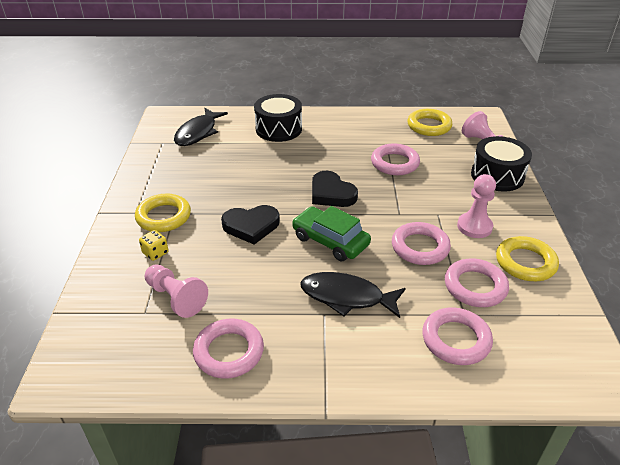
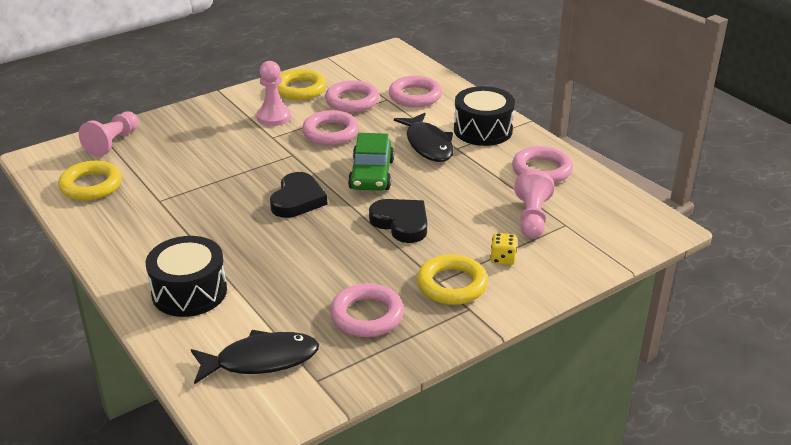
camera: 125 degrees left, 5 degrees down
(394, 163) = (201, 182): pink ring -> pink ring (367, 315)
(497, 176) = (174, 124): black drum -> black drum (483, 130)

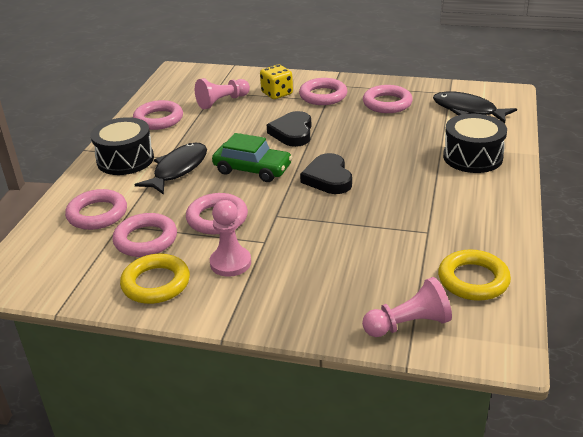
camera: 130 degrees left, 0 degrees up
(297, 200) = (328, 178): black heart -> black heart turned 75 degrees counterclockwise
(371, 174) = (252, 169): green car -> green car turned 60 degrees clockwise
(452, 284) = (323, 96): yellow ring -> pink ring
(502, 258) = (277, 93): yellow dice -> yellow dice, size x1.51

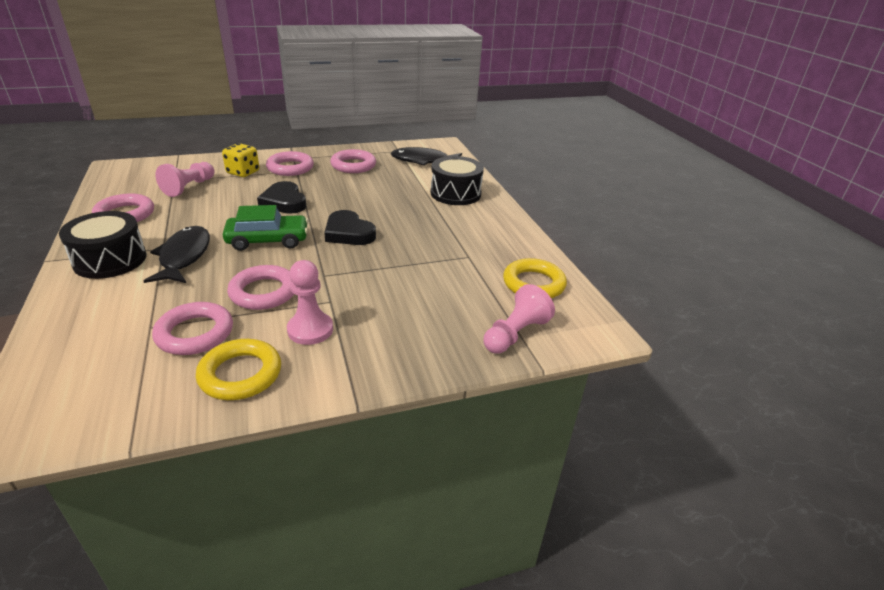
camera: 35 degrees left, 0 degrees up
(97, 214) = (112, 323): pink ring -> none

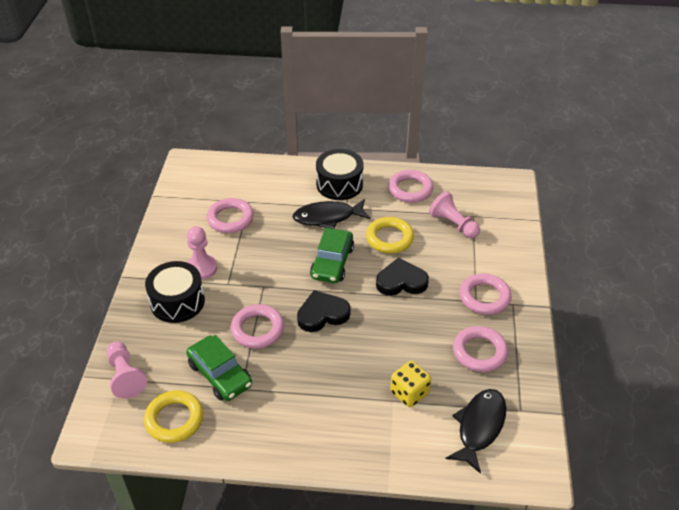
camera: 115 degrees right, 10 degrees up
(184, 256) = (327, 217): black fish -> black fish turned 150 degrees clockwise
(240, 374) = (180, 234): yellow ring -> yellow ring (389, 238)
(243, 172) = (480, 261): yellow dice -> yellow dice (409, 393)
(263, 292) = (258, 252): pink ring -> pink ring (257, 329)
(455, 193) = (373, 427): black drum -> black drum (177, 302)
(462, 272) = (220, 374): none -> green car

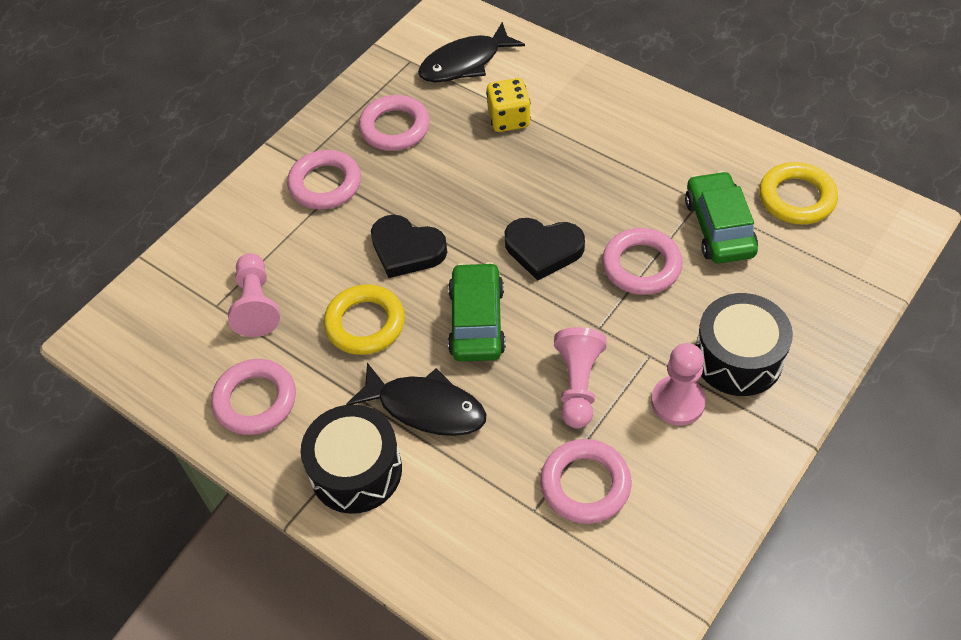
camera: 145 degrees left, 10 degrees up
(125, 376) = (846, 275): pink pawn -> pink pawn (578, 385)
(332, 262) = (476, 321): green car -> green car turned 45 degrees counterclockwise

